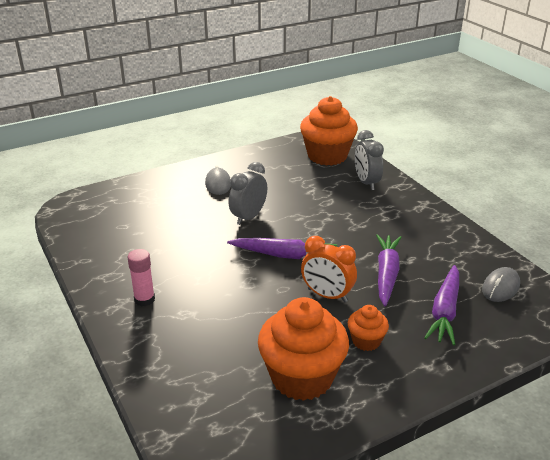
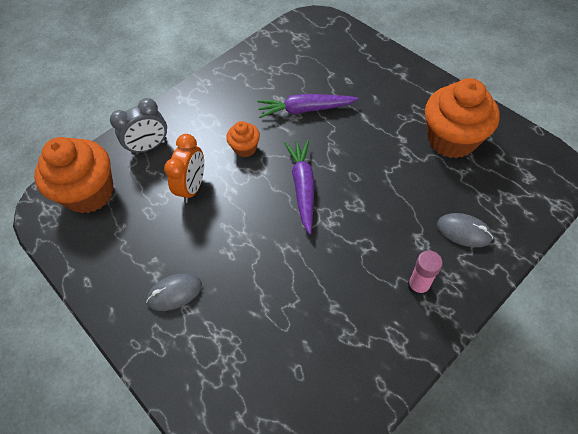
camera: 100 degrees left, 25 degrees up
(248, 217) = (243, 237): grey clock -> none
(327, 295) = (350, 143): orange clock -> orange clock (193, 187)
(366, 341) = (394, 110): orange cupcake -> orange cupcake (245, 148)
(445, 311) = (339, 71): purple carrot -> none
(500, 287) = (297, 45): grey mouse -> grey mouse (463, 231)

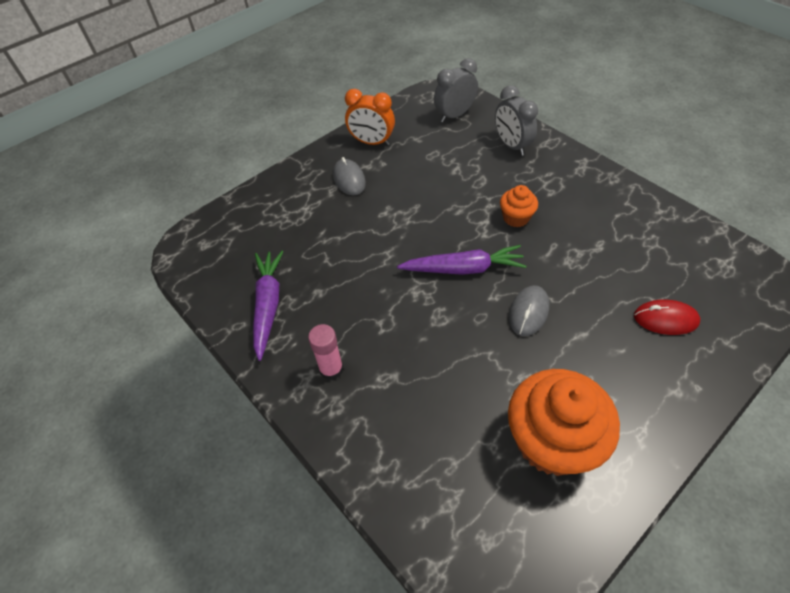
camera: 90 degrees right, 5 degrees down
(90, 193) = (454, 115): orange cupcake -> grey clock
(193, 187) = (462, 181): orange clock -> orange clock (372, 142)
(305, 110) = (583, 271): purple carrot -> purple carrot (268, 305)
(347, 72) = (665, 319): none -> red mouse
(463, 231) = (397, 429): grey mouse -> grey mouse (528, 312)

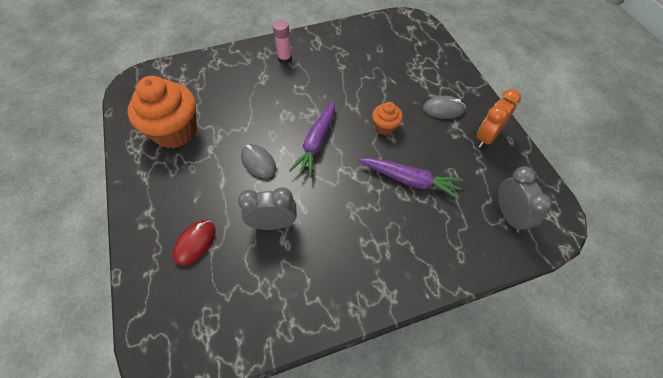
camera: 110 degrees right, 5 degrees up
(268, 305) = (345, 44): purple carrot -> purple carrot (409, 180)
(511, 145) = (441, 242): grey clock -> grey clock (273, 224)
(516, 218) = (346, 198): orange cupcake -> orange cupcake (385, 127)

